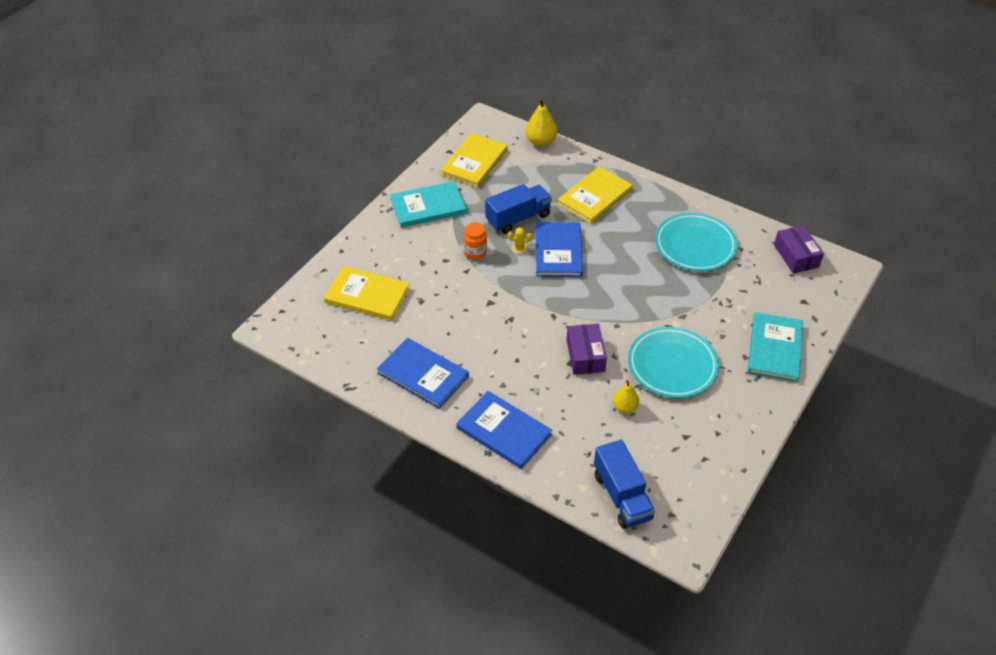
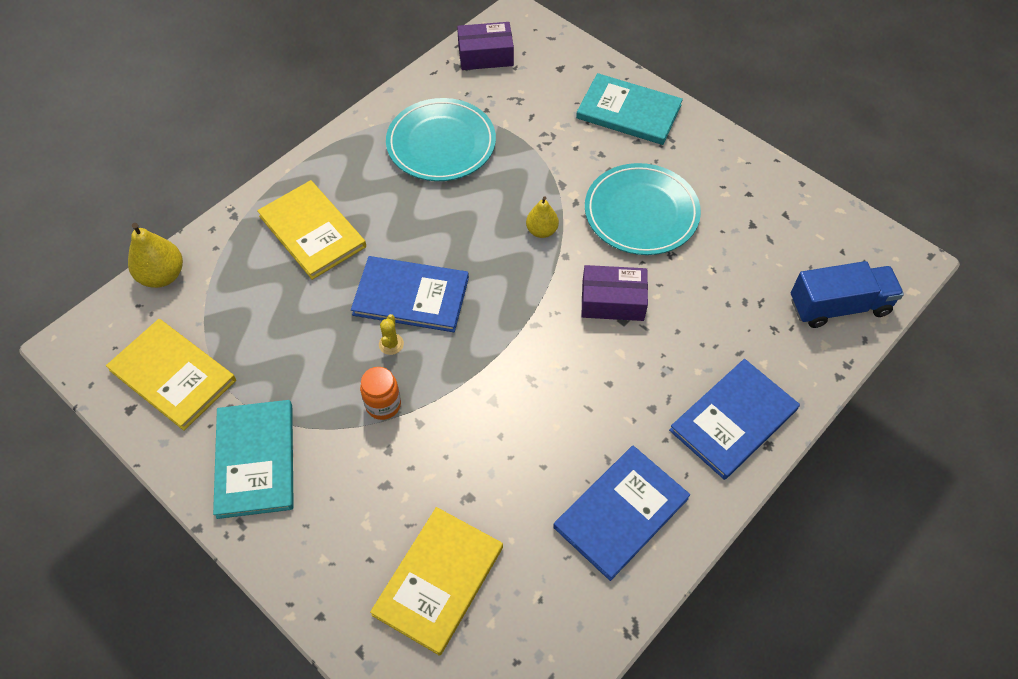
camera: 80 degrees left, 10 degrees up
(518, 218) = (326, 335): blue truck -> none
(625, 407) = (703, 275): yellow pear -> yellow pear (541, 231)

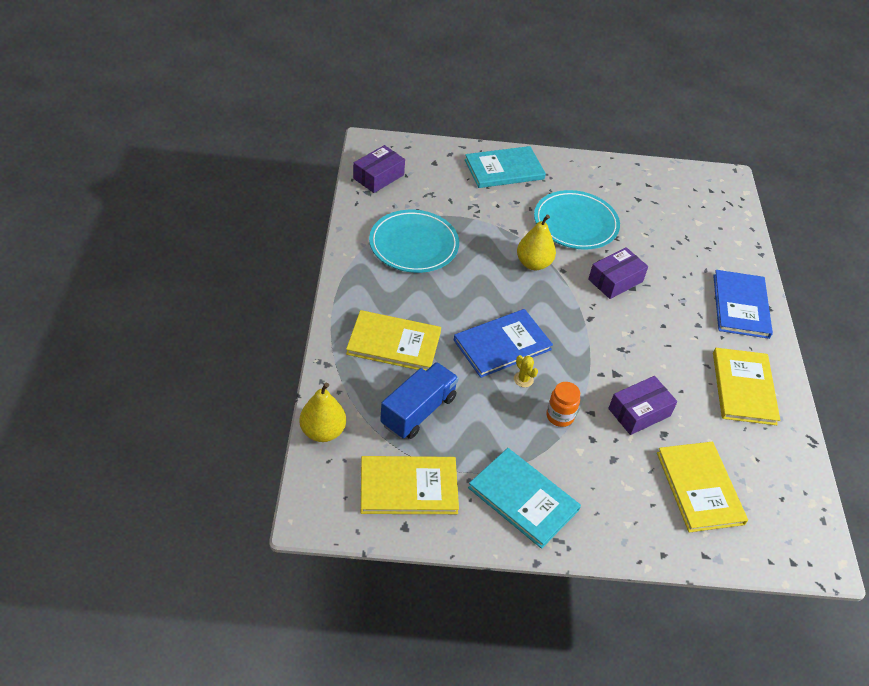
camera: 45 degrees left, 10 degrees down
(469, 457) = (639, 412): none -> purple box
(541, 231) = (533, 263): yellow pear -> yellow pear, size x1.53
(621, 512) = (743, 388): blue book -> yellow book
(839, 306) = (723, 219): blue truck -> blue truck (418, 411)

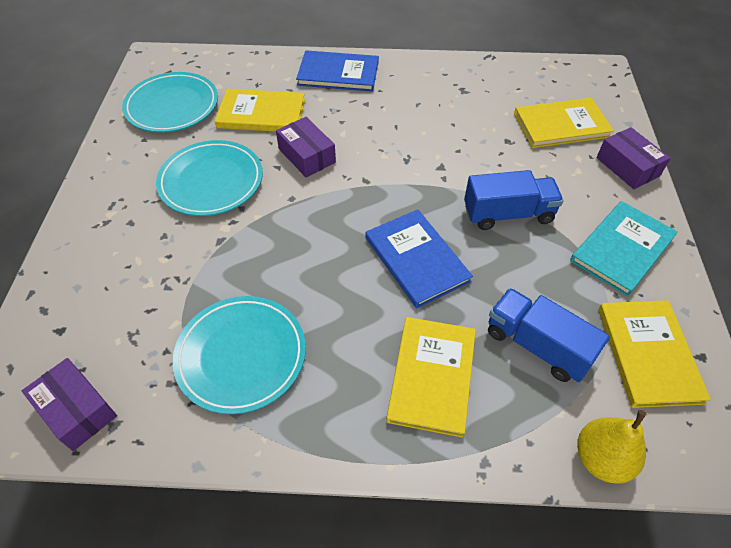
camera: 85 degrees left, 5 degrees up
(504, 169) = (95, 246): turquoise book -> none
(523, 379) = (465, 242): yellow cactus -> none
(533, 263) = (280, 224): yellow pear -> none
(560, 416) = (508, 214): orange jar -> blue truck
(639, 412) = (487, 155): purple box -> purple box (627, 167)
(663, 196) = (172, 106): none -> turquoise plate
(743, 388) = (440, 85): yellow book -> yellow book (261, 113)

